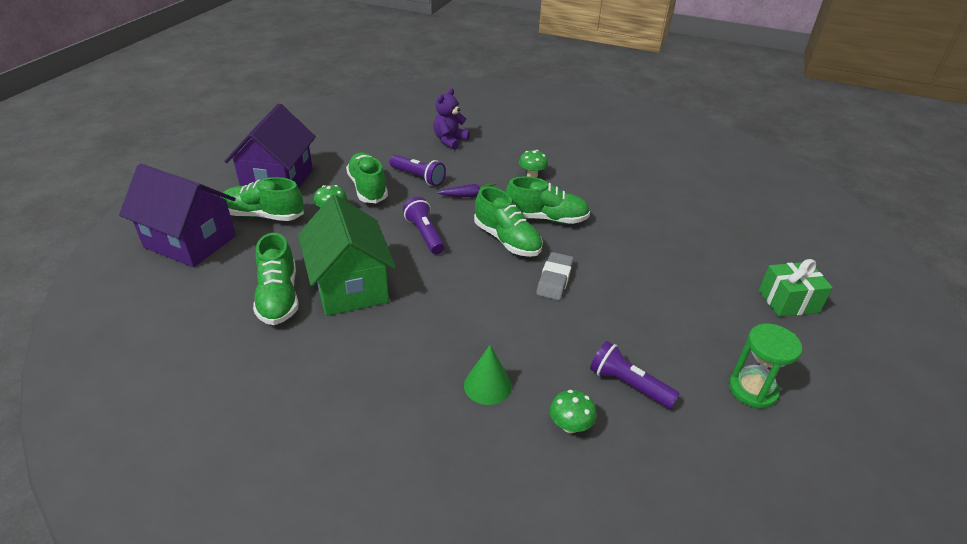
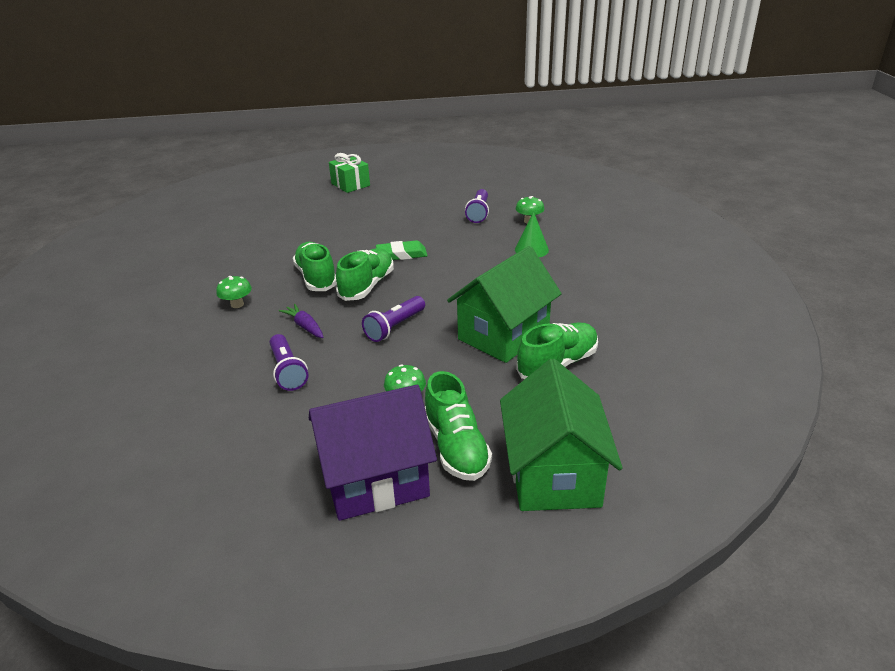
camera: 115 degrees left, 5 degrees down
(190, 242) = (553, 475): purple house -> green house
(368, 188) = (337, 396): green shoe -> none
(418, 177) = (288, 371): purple flashlight -> purple flashlight turned 150 degrees clockwise
(450, 141) = (177, 382): purple teddy bear -> none
(554, 279) = (401, 254): grey eraser -> green eraser
(752, 389) = (443, 185): green hourglass -> none

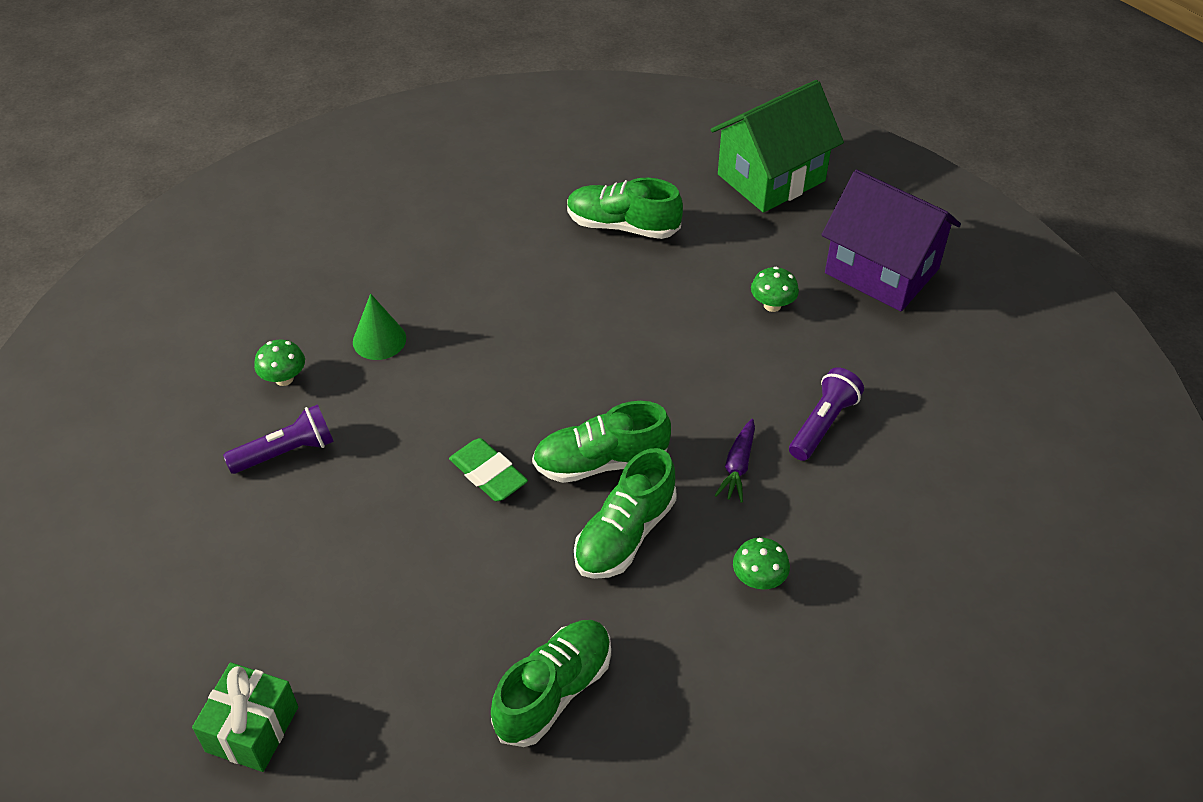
camera: 125 degrees left, 15 degrees up
(395, 327) = (666, 380): purple flashlight -> none
(456, 447) = (797, 242): green shoe -> green shoe (554, 691)
(503, 335) = (605, 283): green house -> none

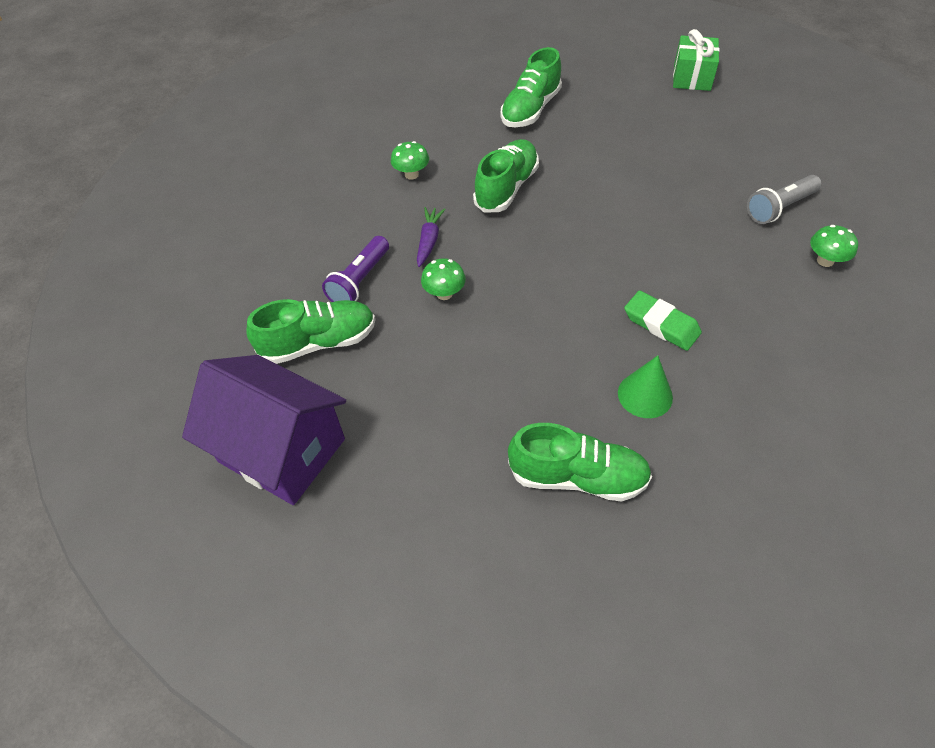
camera: 175 degrees right, 5 degrees up
(286, 452) = (779, 208): purple flashlight -> grey flashlight
(379, 340) = (767, 305): green cone -> green cone (645, 395)
(488, 474) = (618, 212): green eraser -> green eraser (661, 324)
(600, 462) = (536, 230): green shoe -> green shoe (319, 342)
(771, 178) = (402, 589): green house -> none
(772, 305) = (401, 391): green mushroom -> green mushroom (444, 293)

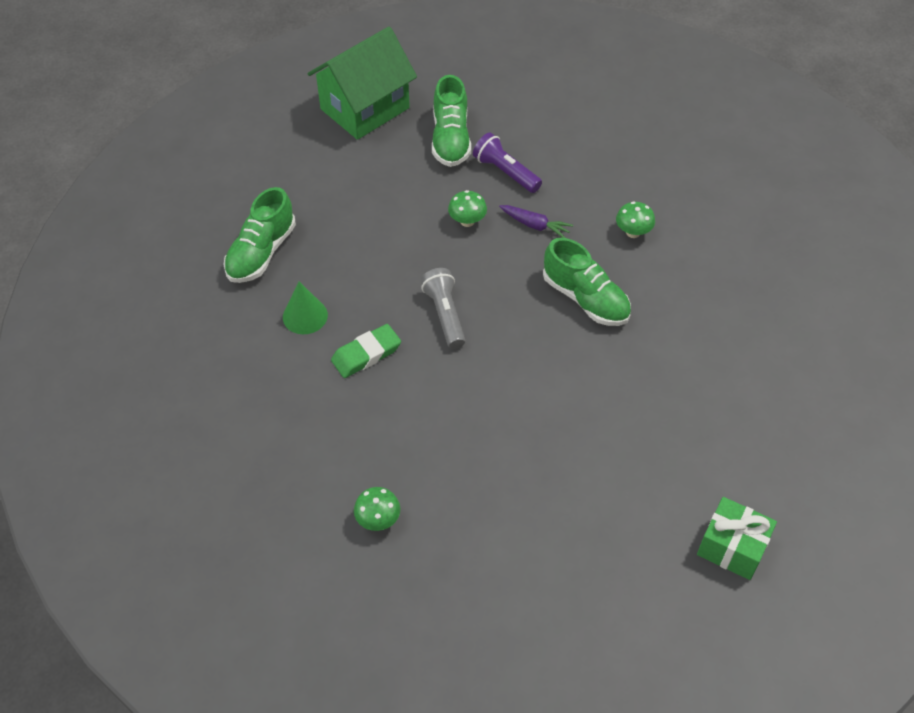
camera: 105 degrees right, 0 degrees up
(282, 450) = (365, 108): purple house -> green house
(530, 110) = (711, 357): green shoe -> none
(779, 208) = (465, 519): grey flashlight -> grey flashlight (444, 315)

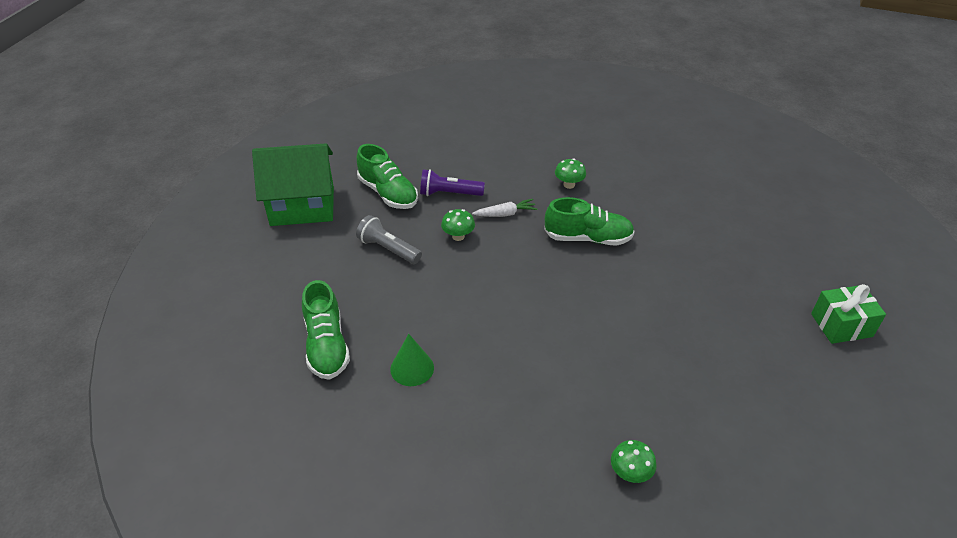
camera: 40 degrees left, 10 degrees down
(365, 108) = (302, 206): green house -> green house turned 75 degrees clockwise
(366, 354) = (488, 364): green eraser -> none
(444, 315) = (512, 303): grey flashlight -> grey flashlight (388, 249)
(535, 225) = (505, 214): purple carrot -> white carrot

